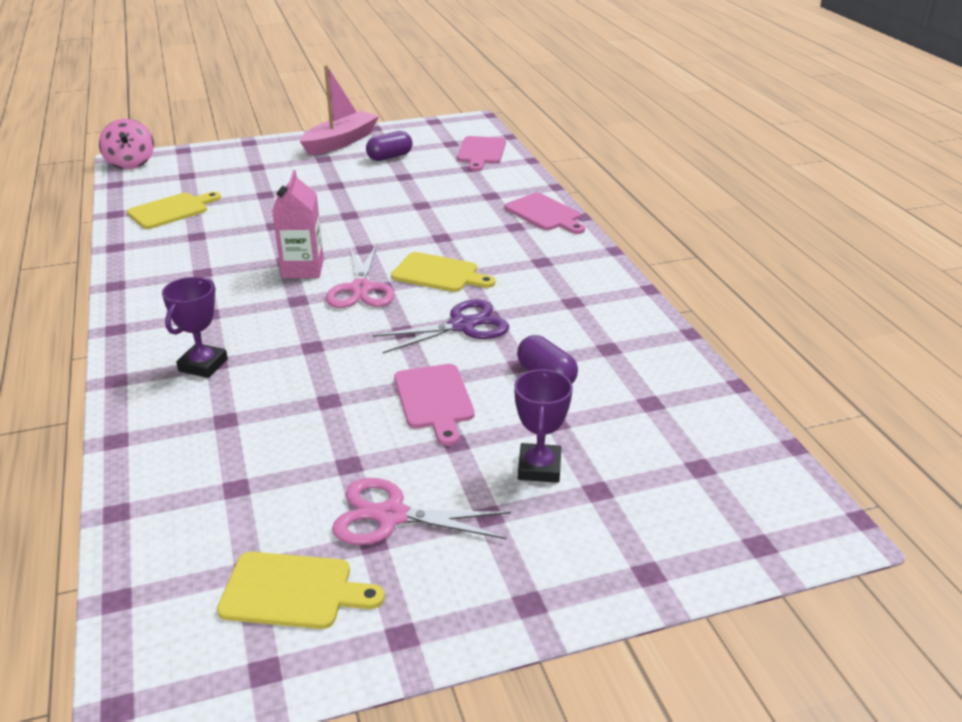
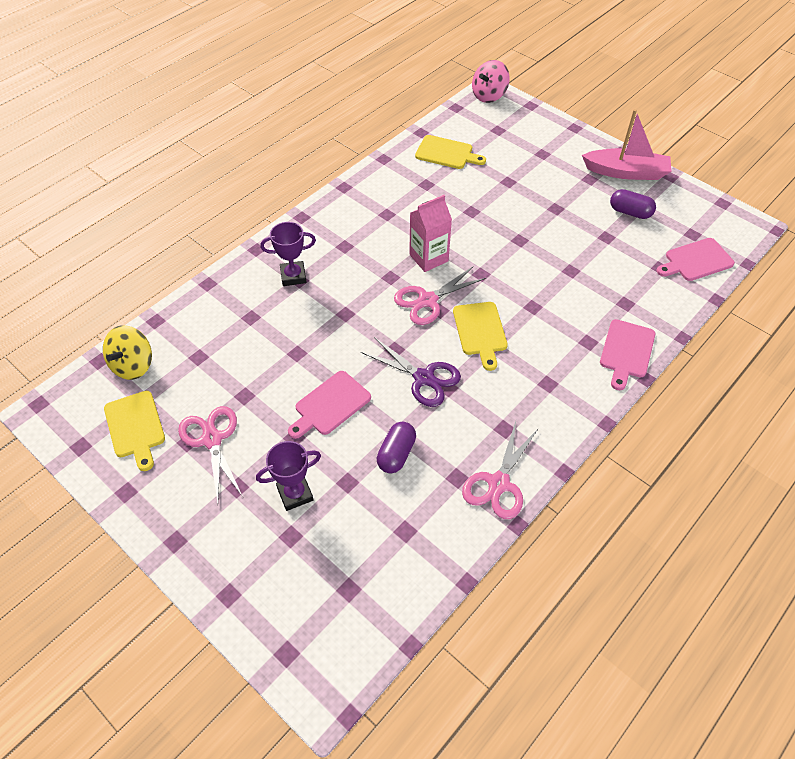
camera: 60 degrees right, 20 degrees up
(172, 561) = (133, 365): none -> yellow spinning top
(635, 327) = (498, 483): none -> pink scissors

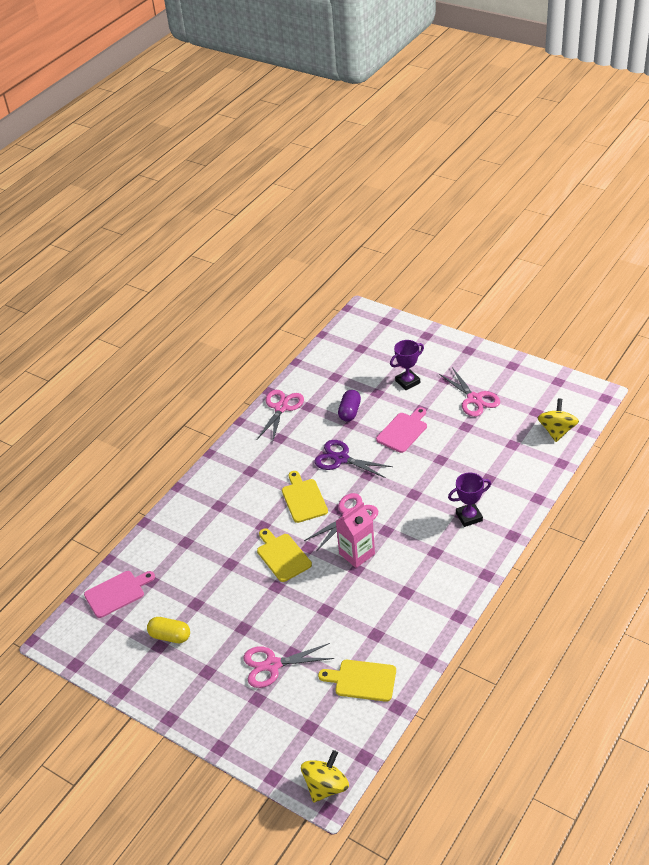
camera: 175 degrees right, 10 degrees down
(135, 427) = (529, 397): yellow cutting board -> yellow cutting board (282, 556)
(489, 95) = (326, 786): pink spinning top -> yellow spinning top
(527, 175) = (272, 665): none -> pink scissors
(626, 172) = (167, 688): pink boat -> none
(626, 351) = (189, 503): pink cutting board -> none
(630, 212) = (170, 636): purple capsule -> yellow capsule

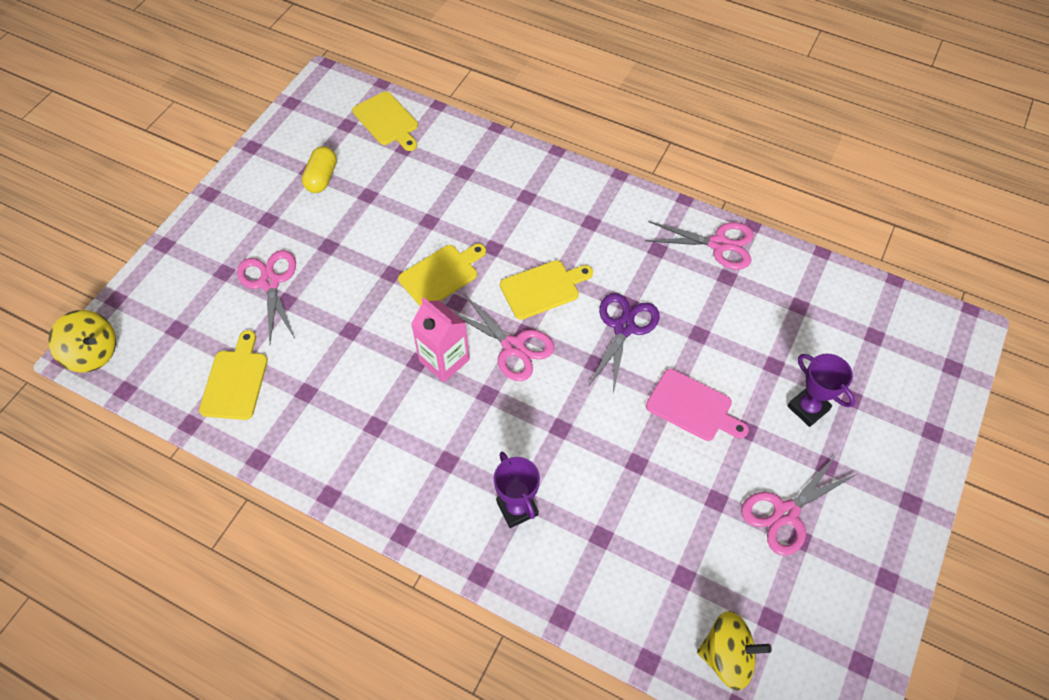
camera: 80 degrees right, 15 degrees up
(117, 593) = (387, 121): pink cutting board -> yellow cutting board
(350, 412) = (724, 331): purple capsule -> none

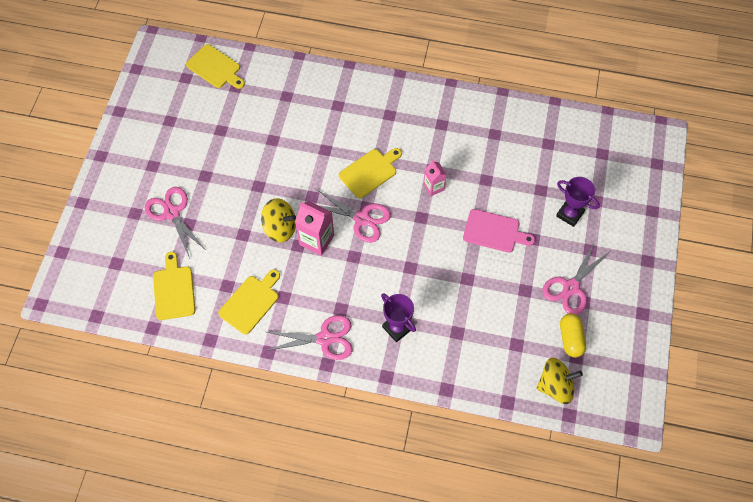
camera: 15 degrees left, 5 degrees up
(93, 353) = (61, 295): yellow spinning top -> yellow spinning top (280, 228)
(322, 178) = (181, 124): yellow capsule -> yellow capsule (570, 339)
(441, 274) = (294, 178): yellow cutting board -> yellow cutting board (251, 302)
(624, 327) = (433, 187): purple scissors -> pink carton
(718, 244) = (483, 111): pink scissors -> pink scissors (325, 338)

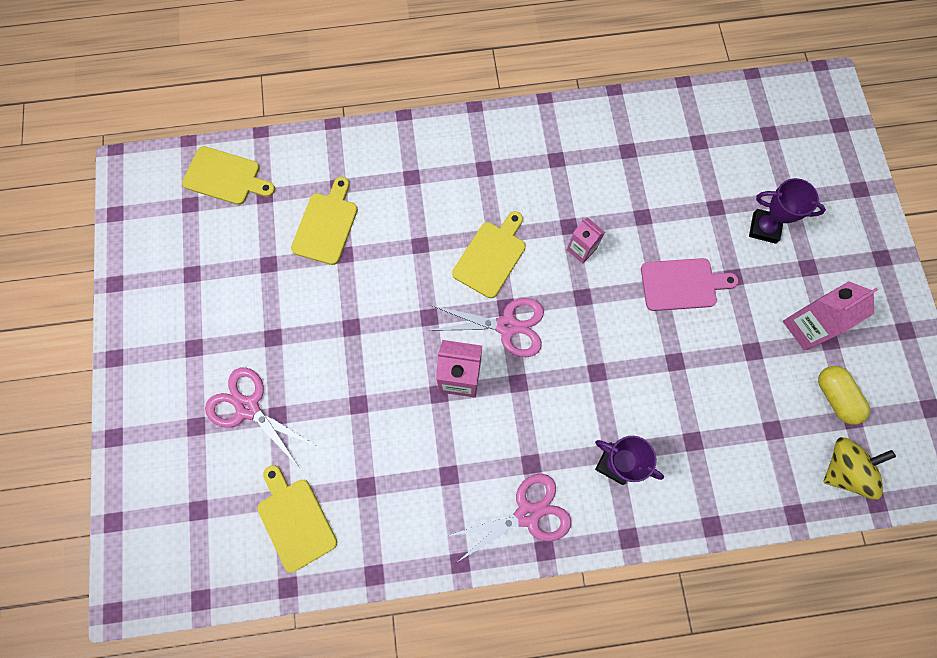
camera: 20 degrees left, 10 degrees up
(251, 302) = (408, 499): yellow cutting board -> yellow cutting board (326, 225)
(280, 228) = (404, 377): yellow spinning top -> none
(571, 287) = (807, 327): pink scissors -> pink carton

